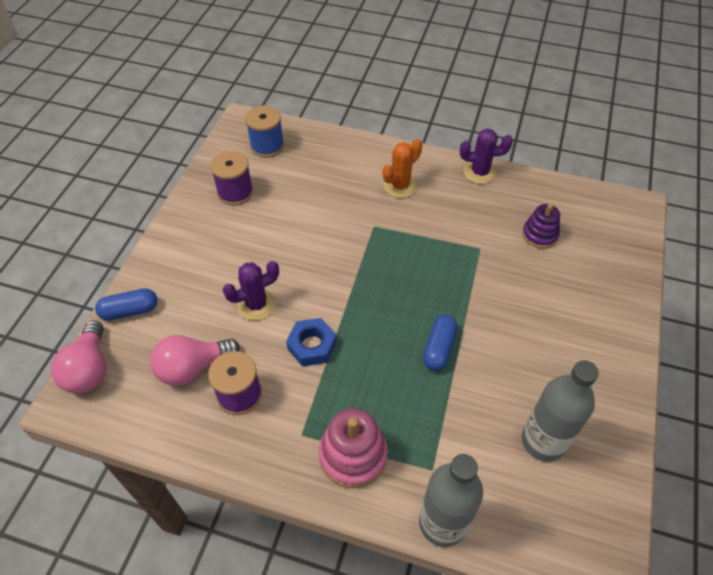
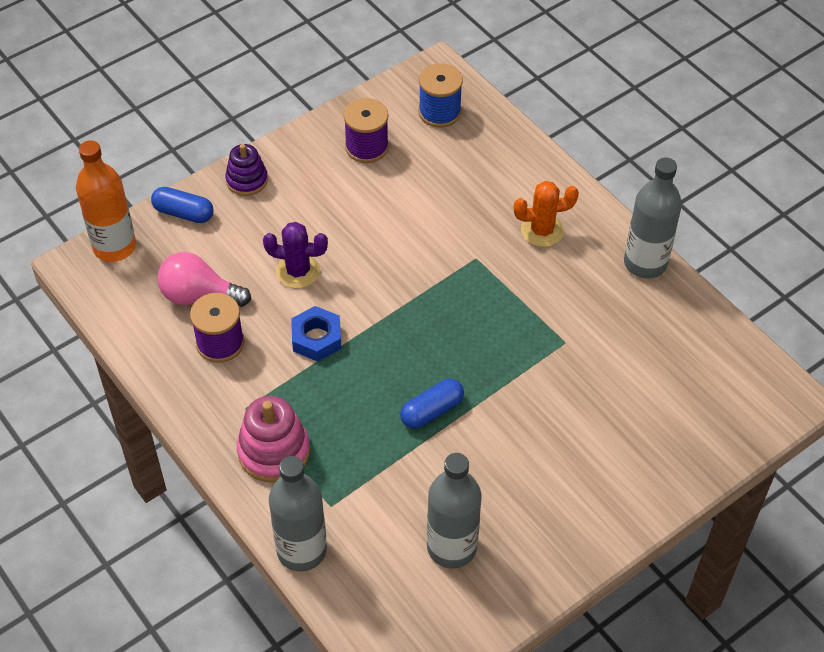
camera: 35 degrees right, 0 degrees up
(89, 369) = (114, 247): pink light bulb -> orange bottle
(480, 172) = (645, 263): purple cactus -> grey bottle
(539, 235) = (644, 365): purple stacking toy -> purple stacking toy (247, 180)

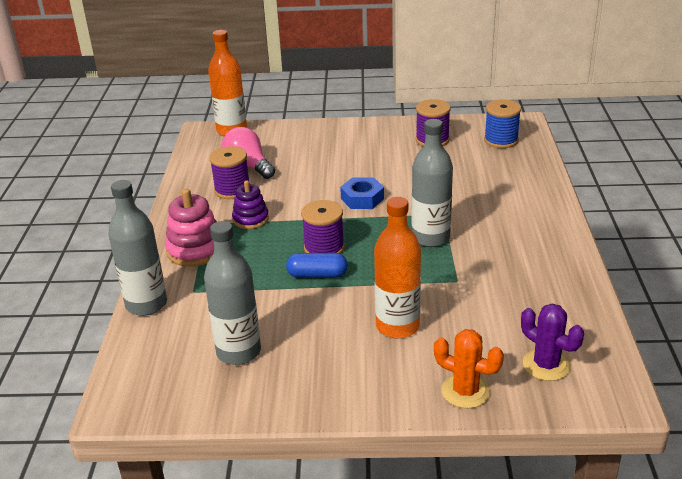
camera: 40 degrees right, 20 degrees down
(183, 213) = (286, 131): blue capsule -> none
(247, 180) = (340, 130): purple stacking toy -> purple stacking toy (250, 219)
(298, 271) = (319, 177): purple cactus -> purple cactus (546, 365)
(316, 338) = (290, 210): blue nut -> blue nut (362, 198)
(404, 372) = (324, 248): none -> purple spool
(542, 231) = (508, 218): orange cactus -> orange cactus (465, 391)
(562, 429) = (397, 326): none -> orange bottle
(645, 263) = (572, 264): grey bottle -> grey bottle (430, 238)

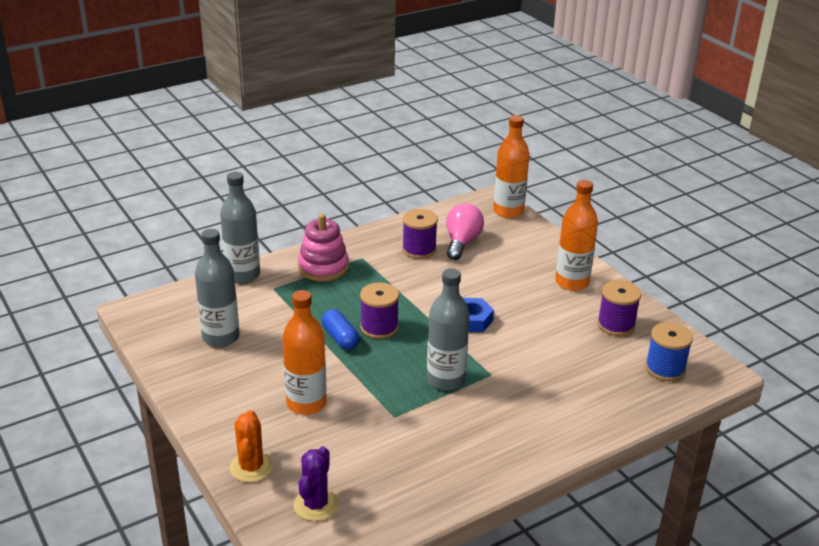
camera: 55 degrees right, 0 degrees up
(250, 219) = (386, 275): purple stacking toy -> none
(361, 138) = (572, 282): none -> orange bottle

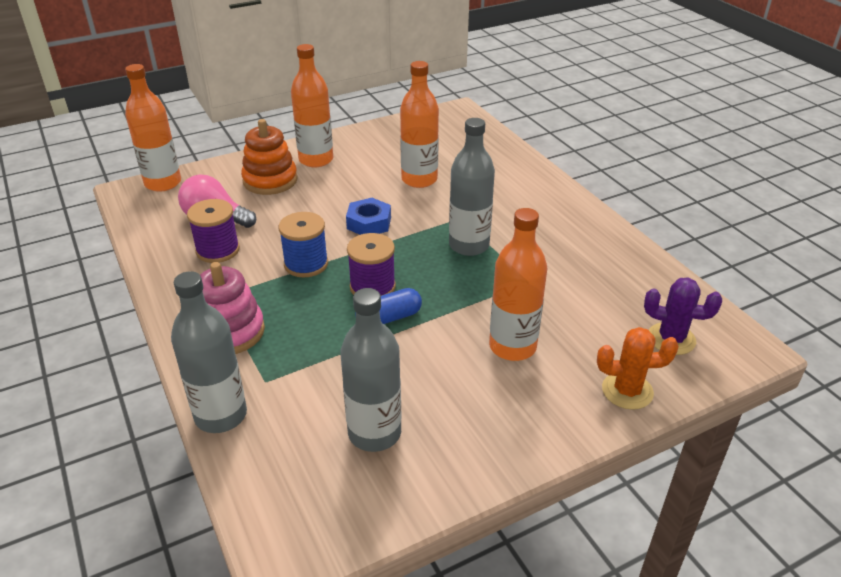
camera: 85 degrees left, 5 degrees up
(527, 261) = (270, 180): none -> orange stacking toy
(554, 347) = (419, 179): none -> orange bottle
(616, 325) = (389, 146): purple spool -> none
(665, 368) = (454, 132): blue spool -> blue spool (306, 264)

